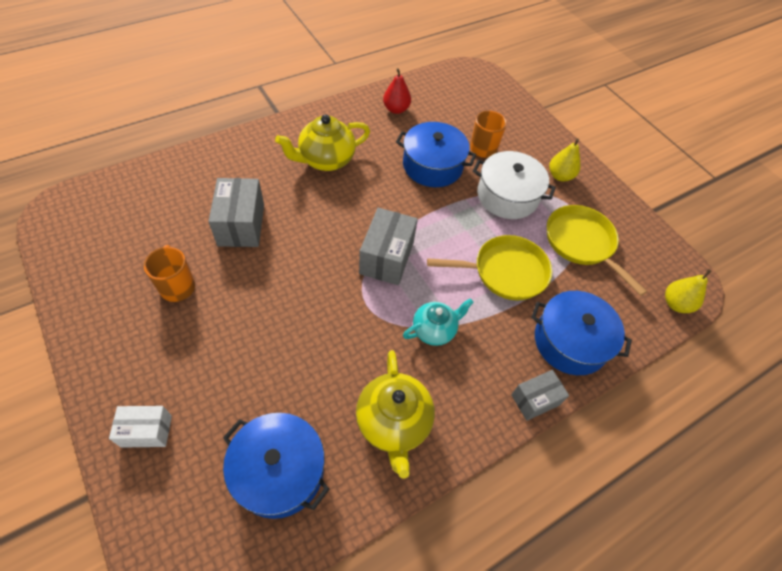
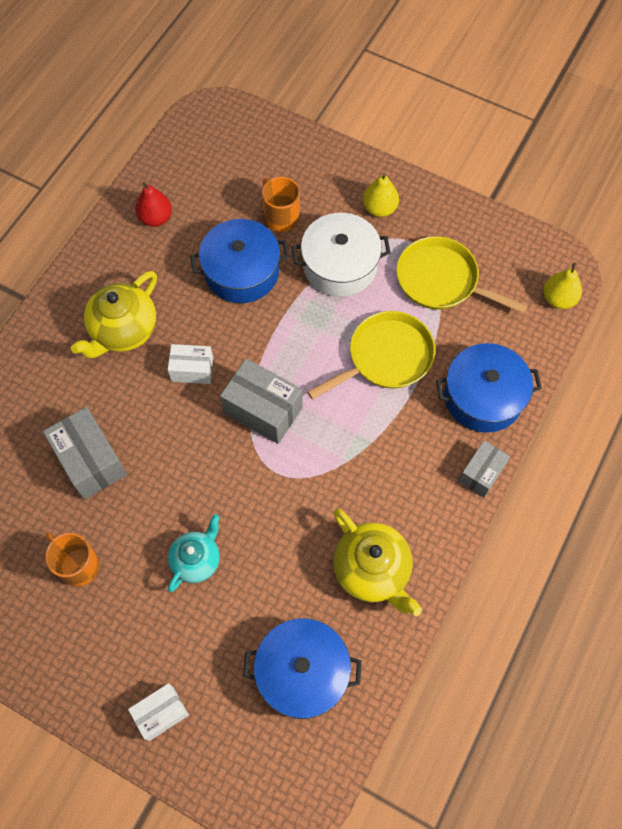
camera: 25 degrees left, 10 degrees up
(354, 206) = (192, 370): none -> white box
(387, 258) = (263, 410): grey box -> grey box turned 45 degrees counterclockwise
(434, 330) = (355, 460): turquoise teapot -> turquoise teapot (196, 560)

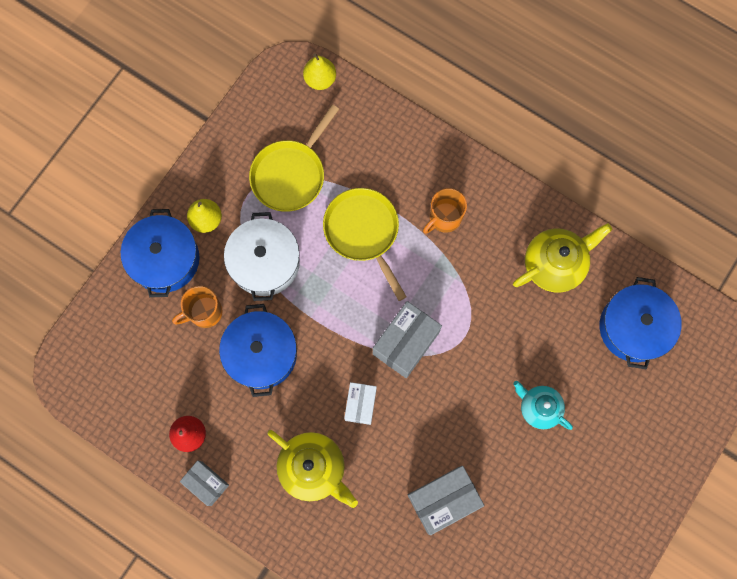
camera: 85 degrees left, 10 degrees up
(78, 565) = (538, 510): orange mug -> orange mug (444, 218)
(161, 713) = (662, 441): white box -> none
(481, 473) = (477, 168): grey box -> grey box (206, 483)
(483, 397) = (408, 156): blue pot -> blue pot (165, 259)

